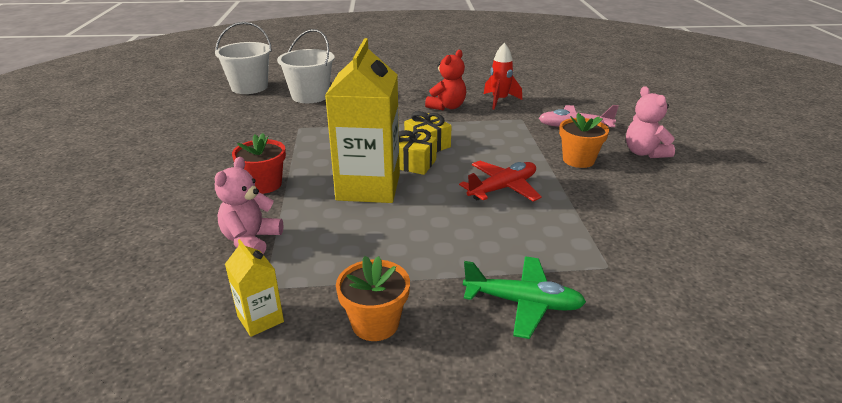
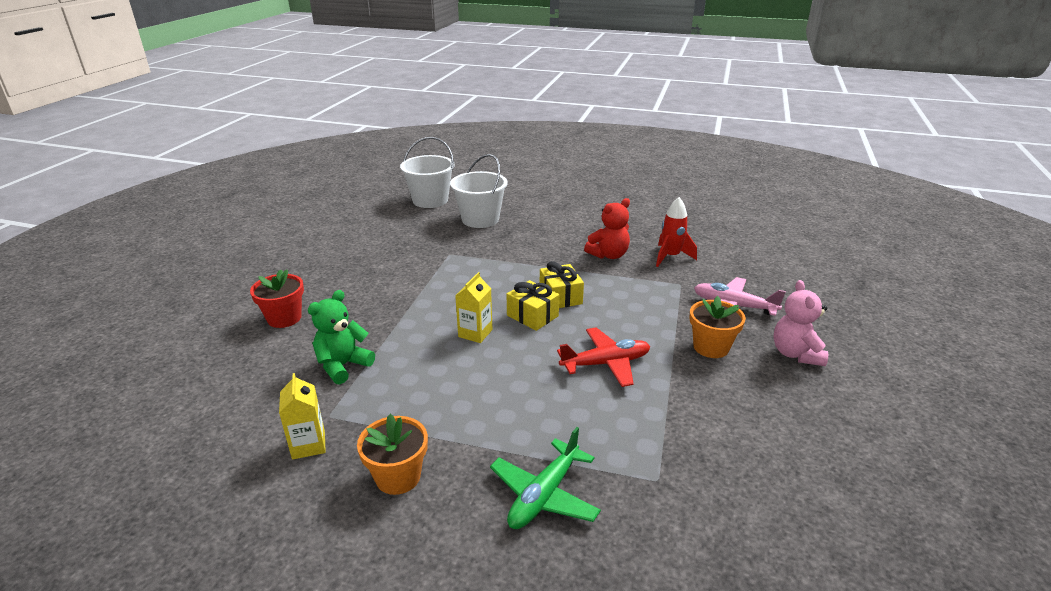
camera: 20 degrees right, 0 degrees up
(251, 240) = (343, 366): pink teddy bear -> green teddy bear
(264, 185) = (385, 310): red flower pot -> red flower pot (284, 318)
(368, 187) = (475, 333): yellow carton -> yellow carton, size x0.45
(523, 303) = (544, 495): green plane -> green plane turned 90 degrees clockwise

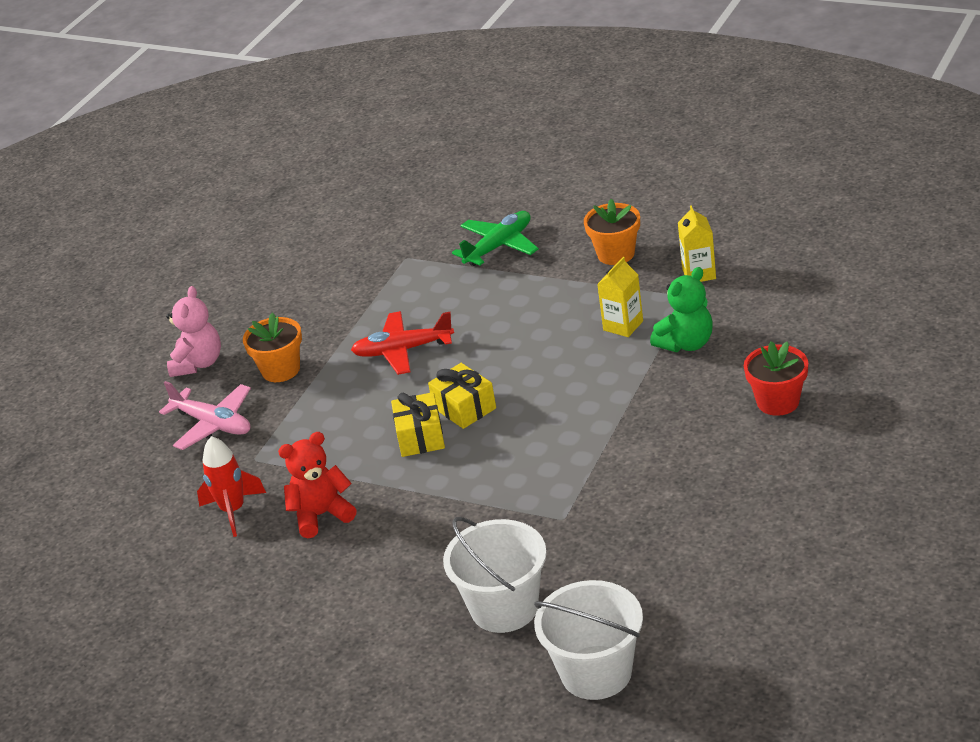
camera: 165 degrees left, 5 degrees up
(475, 333) = (538, 384): yellow carton -> yellow carton (623, 325)

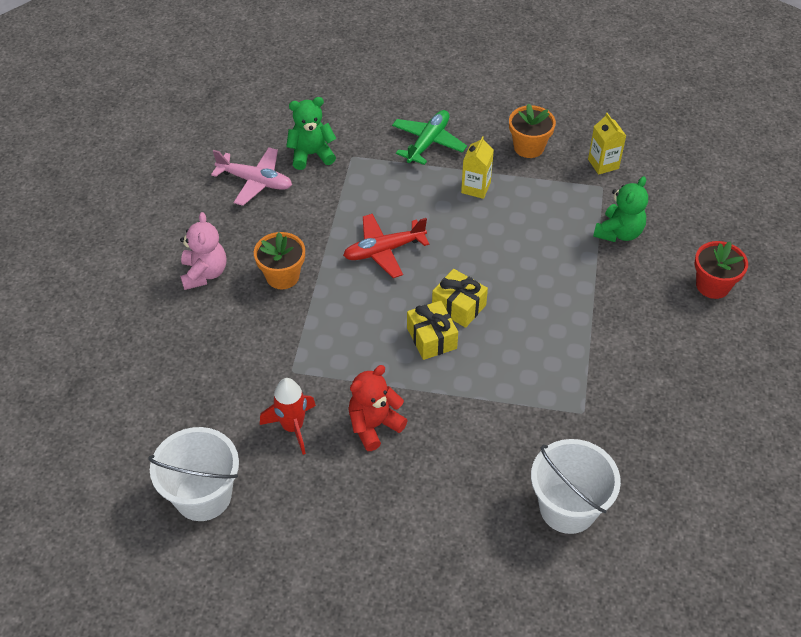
camera: 20 degrees left, 15 degrees up
(213, 424) = (241, 337): pink plane -> pink plane (255, 181)
(361, 255) = (311, 154): none -> green teddy bear
(596, 672) = (668, 566): white bucket -> white bucket (203, 495)
(623, 325) = (561, 217): yellow carton -> yellow carton (476, 188)

